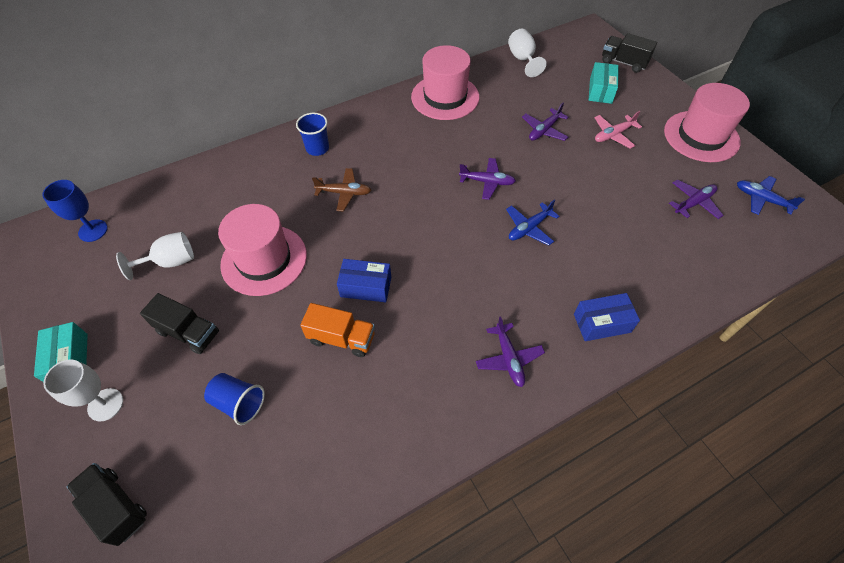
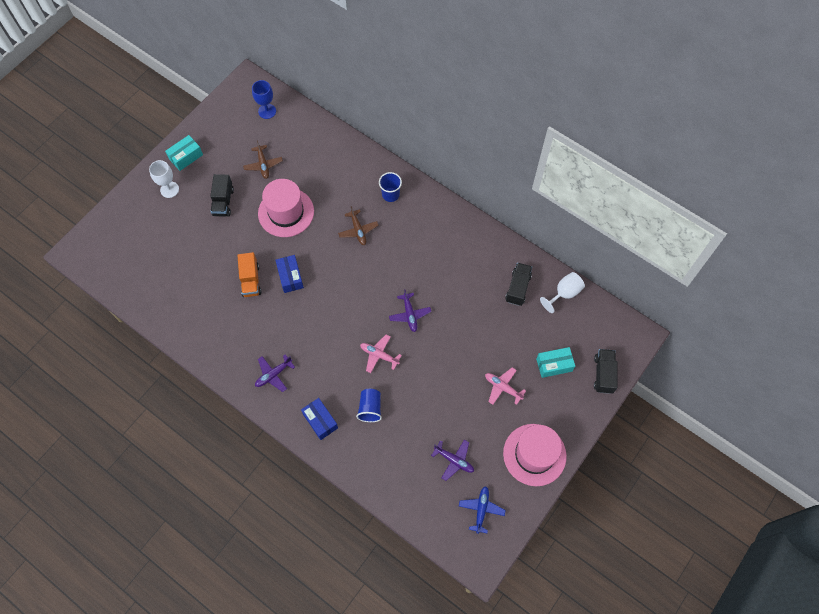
camera: 65 degrees right, 10 degrees up
(116, 507) = (125, 227): black truck -> black truck (518, 288)
(170, 262) = (263, 165): white goblet -> brown plane
(239, 403) = (193, 249): blue cup -> blue cup (370, 408)
(445, 97) = (486, 253): pink hat -> none
(529, 228) = (379, 355): blue plane -> pink plane
(544, 130) = (483, 336): purple plane -> none

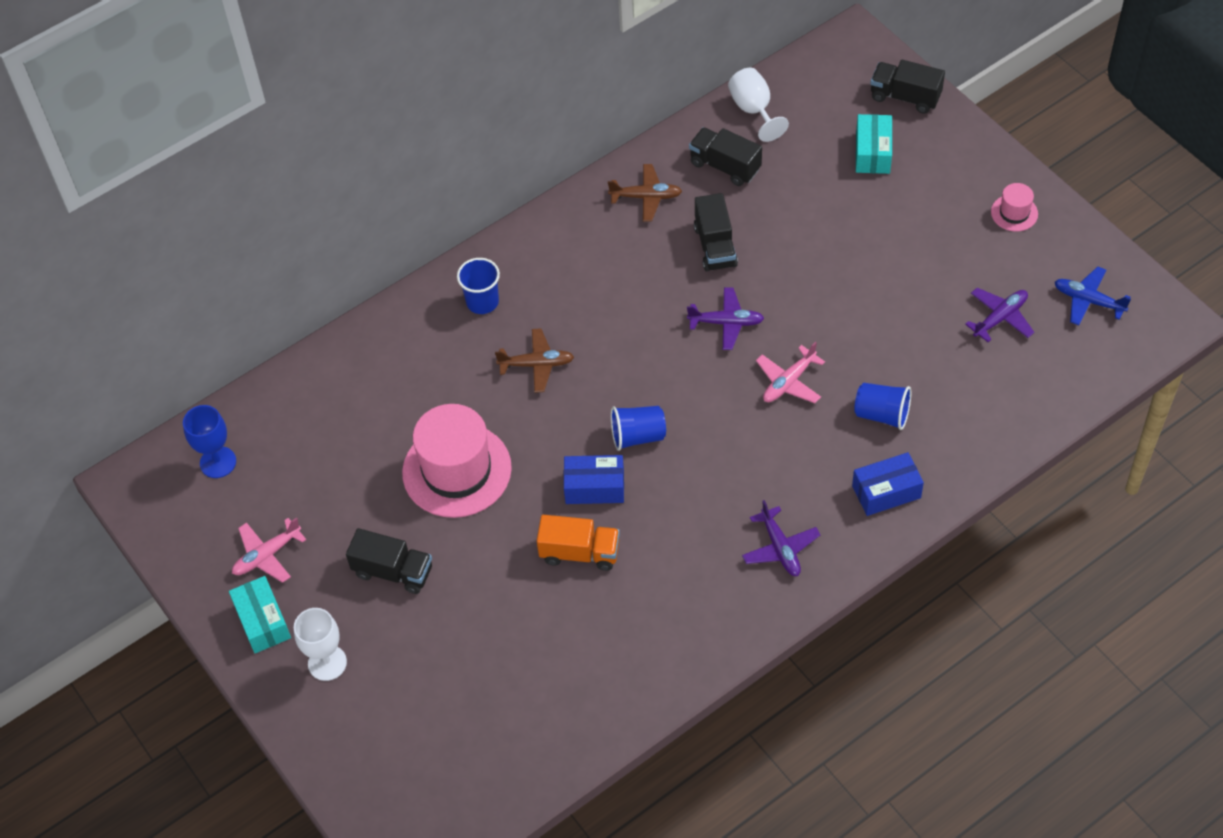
camera: 70 degrees left, 10 degrees down
(263, 165) = (337, 489): brown plane -> brown plane (646, 197)
(326, 289) = (638, 436): none -> blue cup
(460, 296) = (715, 246): none -> black truck
(502, 387) = (893, 226): pink plane -> pink plane (267, 555)
(534, 454) = (1014, 213): pink hat -> pink hat, size x0.46

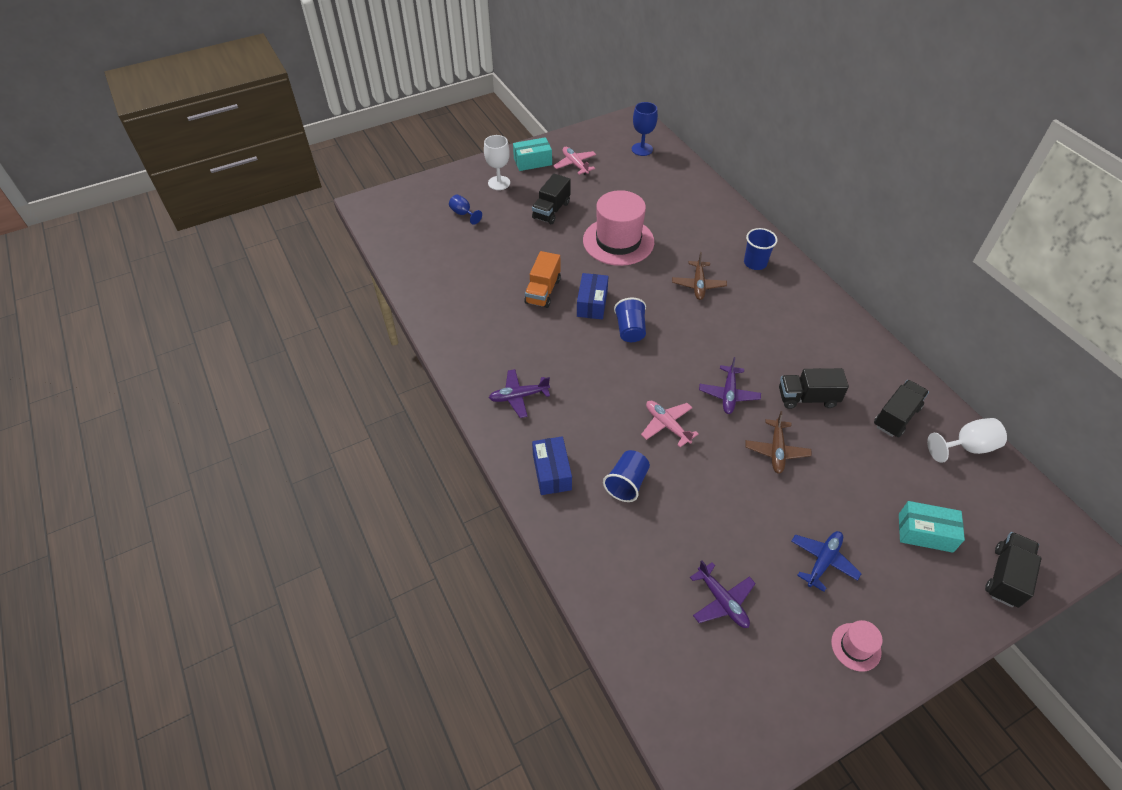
camera: 95 degrees right, 5 degrees down
(415, 700) = (463, 214): none -> blue goblet
(646, 197) = (858, 361): brown plane -> brown plane (776, 451)
(1088, 301) = (739, 692): blue plane -> blue plane (823, 561)

